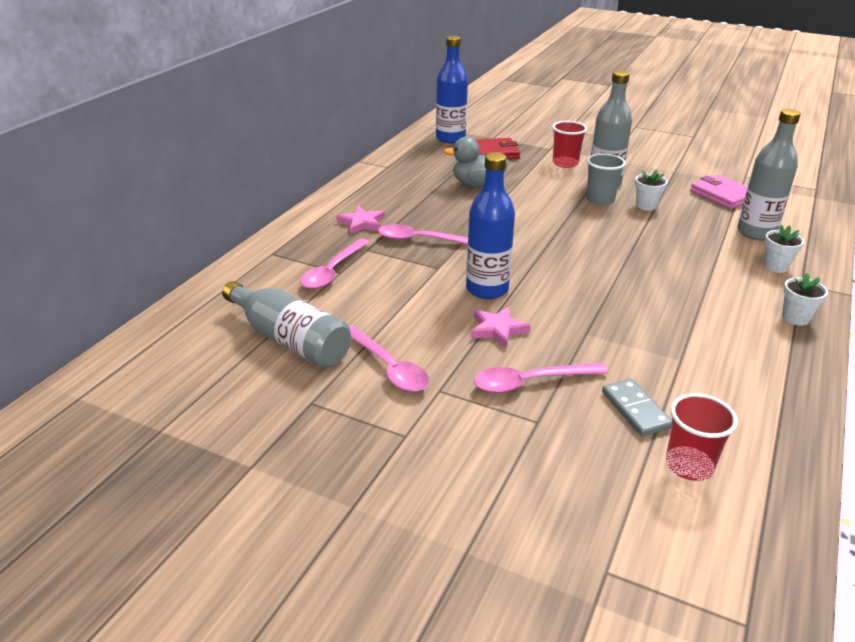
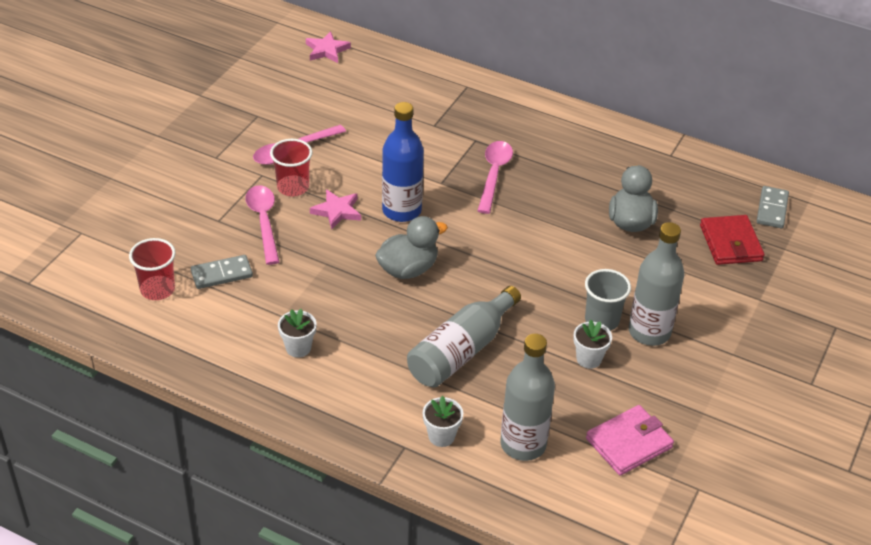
camera: 90 degrees right, 10 degrees up
(289, 340) = (333, 102): grey bottle -> grey bottle (461, 351)
(332, 271) = (435, 121): pink spoon -> none
(362, 223) = (528, 137): pink star -> pink star (327, 50)
(450, 138) = (771, 209): blue bottle -> grey domino
(565, 163) = (709, 306): red cup -> red cup (293, 187)
(575, 284) = (408, 269): none -> grey duck
(795, 318) = (339, 417): white flower pot -> white flower pot (298, 348)

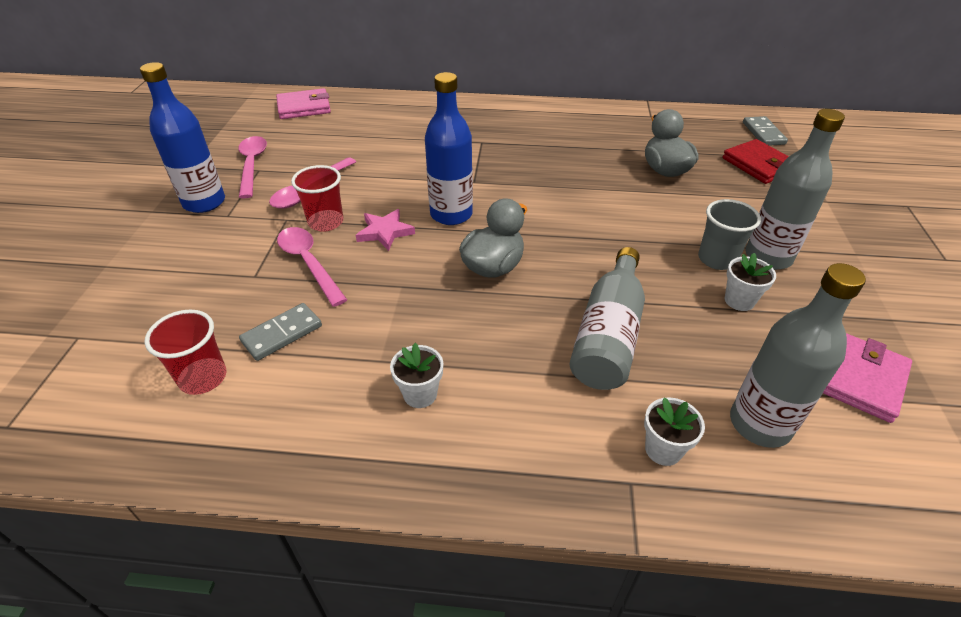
camera: 20 degrees left, 0 degrees up
(201, 138) = (204, 202): none -> blue bottle
(327, 50) = (304, 107): pink star -> pink wallet
(494, 175) = (517, 164): pink spoon -> pink spoon (252, 165)

